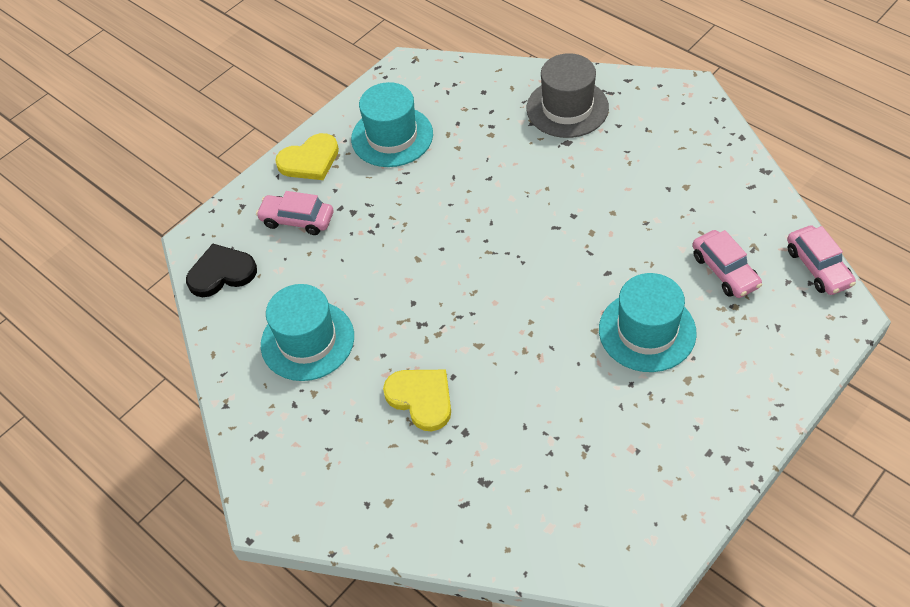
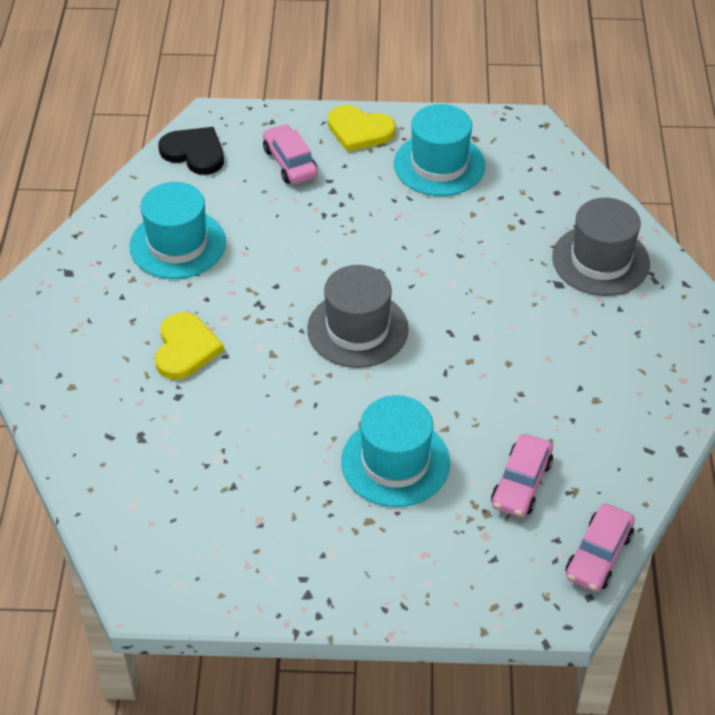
camera: 45 degrees right, 5 degrees down
(503, 278) = (357, 329): none -> grey hat

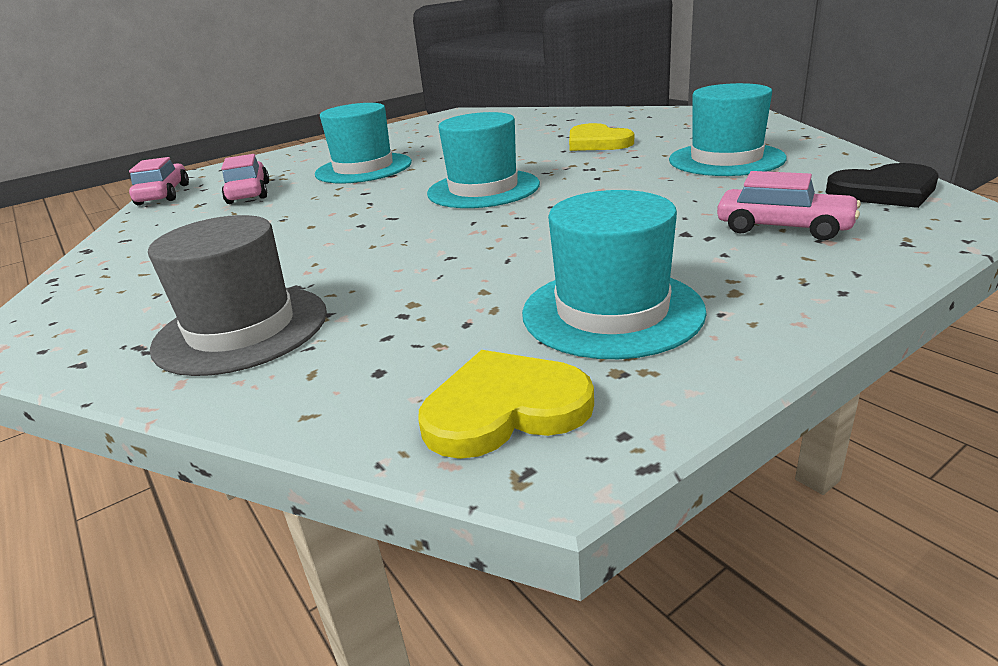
camera: 145 degrees right, 20 degrees down
(357, 329) = (483, 189): grey hat -> turquoise hat
(359, 131) = (793, 288): yellow heart -> yellow heart (504, 409)

